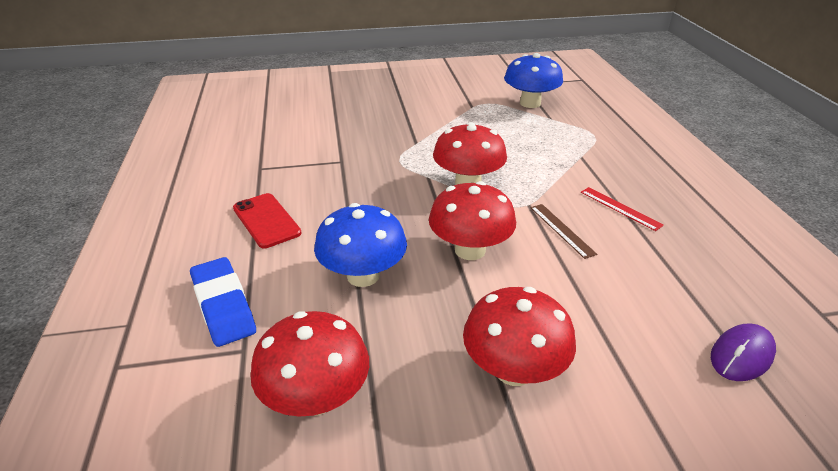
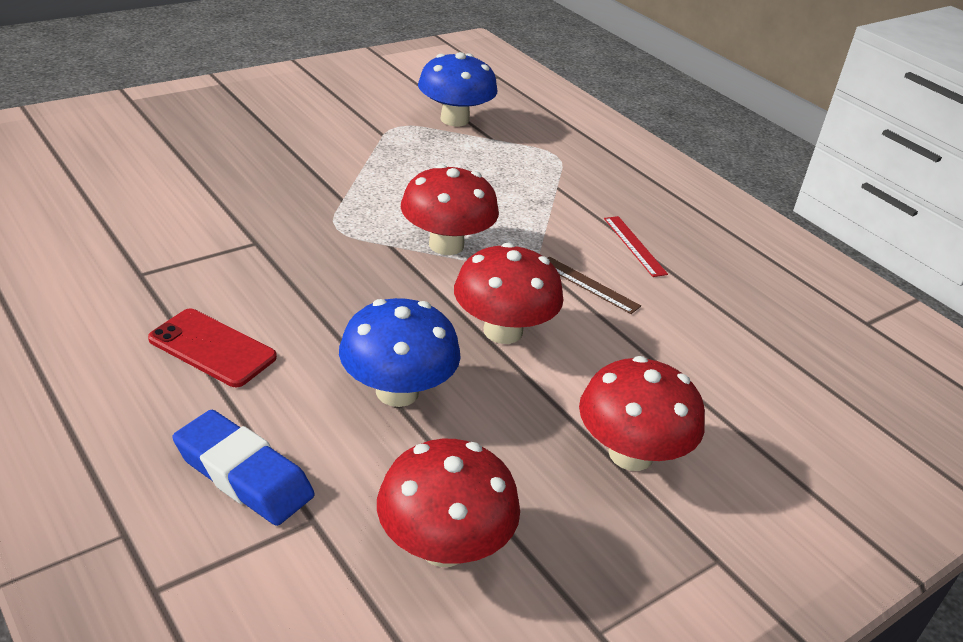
camera: 30 degrees left, 0 degrees up
(620, 208) = (634, 246): red ruler -> red ruler turned 45 degrees clockwise
(742, 355) = (822, 381): purple mouse -> none

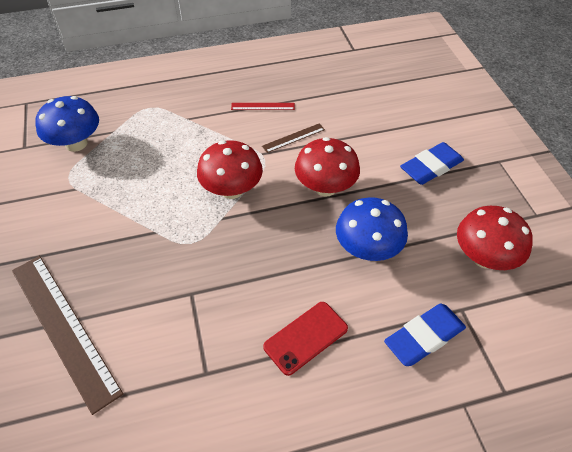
camera: 65 degrees left, 15 degrees up
(181, 168) = (63, 328): none -> brown ruler
(630, 454) = (431, 167): red mushroom -> blue eraser

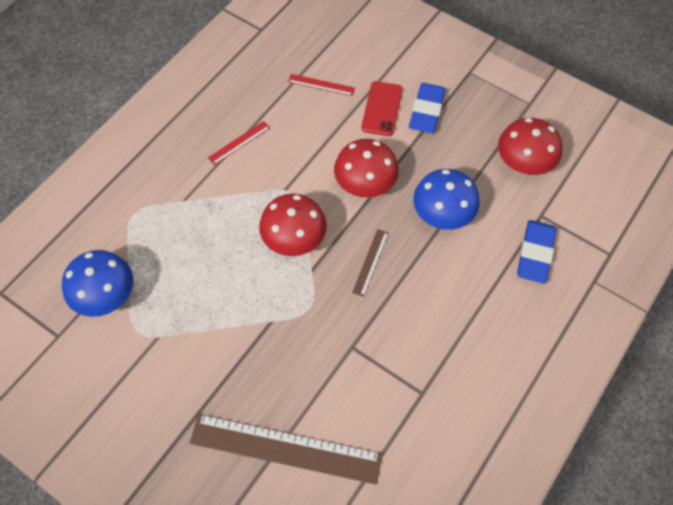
camera: 40 degrees left, 10 degrees up
(293, 138) = (296, 156): brown ruler -> brown ruler (370, 262)
(305, 337) = (462, 314): red phone -> red phone (382, 109)
(362, 104) = (321, 85): none -> red ruler

